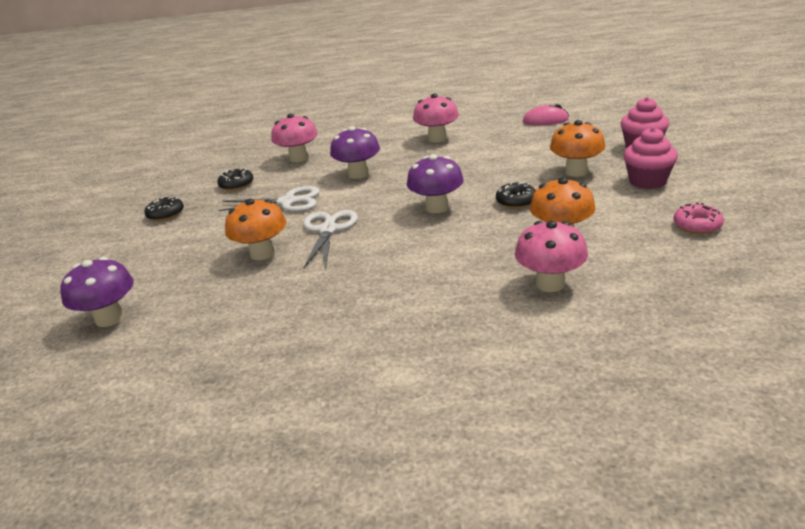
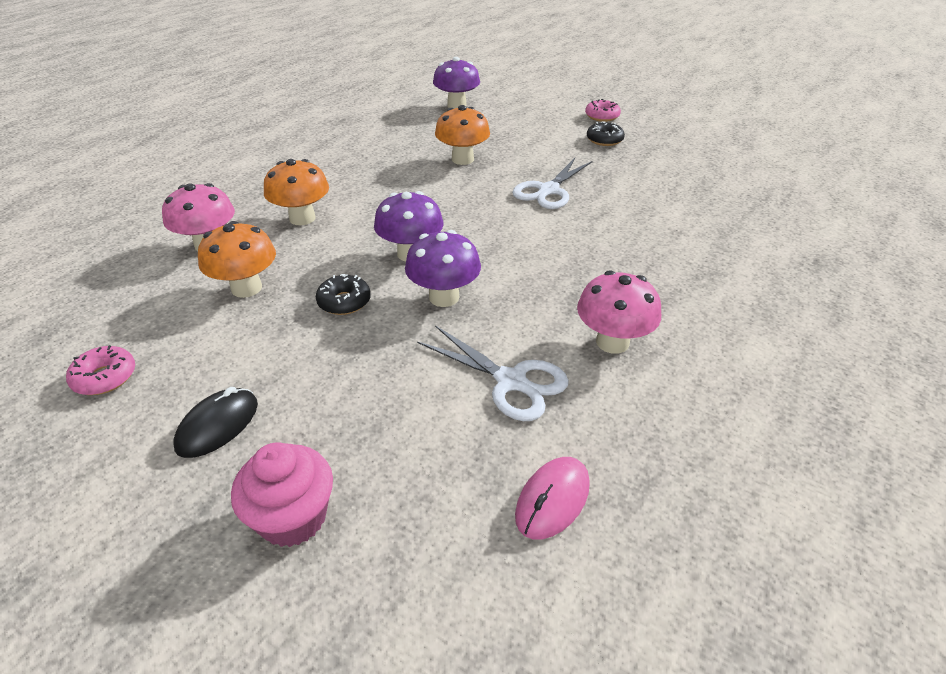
camera: 120 degrees right, 10 degrees up
(103, 232) = (602, 116): none -> pink donut
(236, 185) = (633, 178): black donut -> none
(298, 158) = (670, 225): pink mushroom -> none
(328, 230) = (457, 192): white scissors -> white scissors (511, 381)
(358, 174) = (565, 243): purple mushroom -> purple mushroom (444, 297)
(576, 172) = (334, 388): orange mushroom -> orange mushroom (302, 218)
(647, 181) = (218, 425): pink cupcake -> black mouse

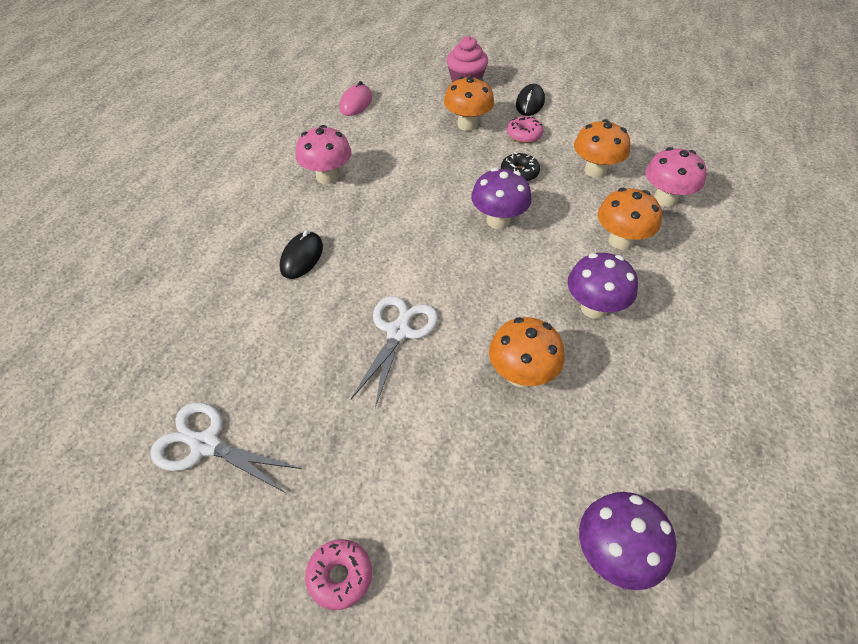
camera: 165 degrees right, 10 degrees up
(105, 377) = (612, 111): pink donut -> pink donut (524, 135)
(362, 397) = (467, 124): none -> orange mushroom
(444, 297) = (452, 188): purple mushroom -> purple mushroom (594, 308)
(511, 381) = (388, 145): white scissors -> white scissors (206, 445)
(604, 140) = (334, 478): black donut -> none
(639, 253) = (302, 257): none -> black mouse

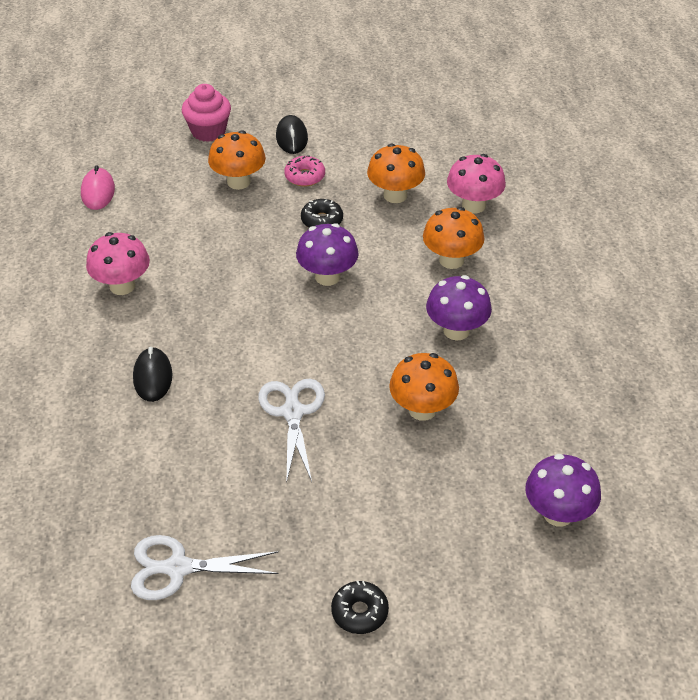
camera: 25 degrees left, 5 degrees down
(340, 576) = (359, 612): pink donut -> black donut

